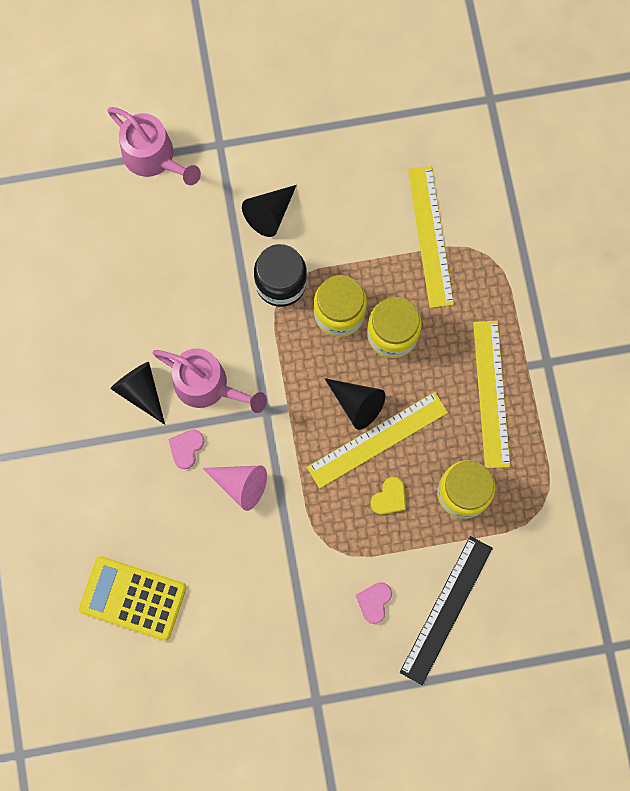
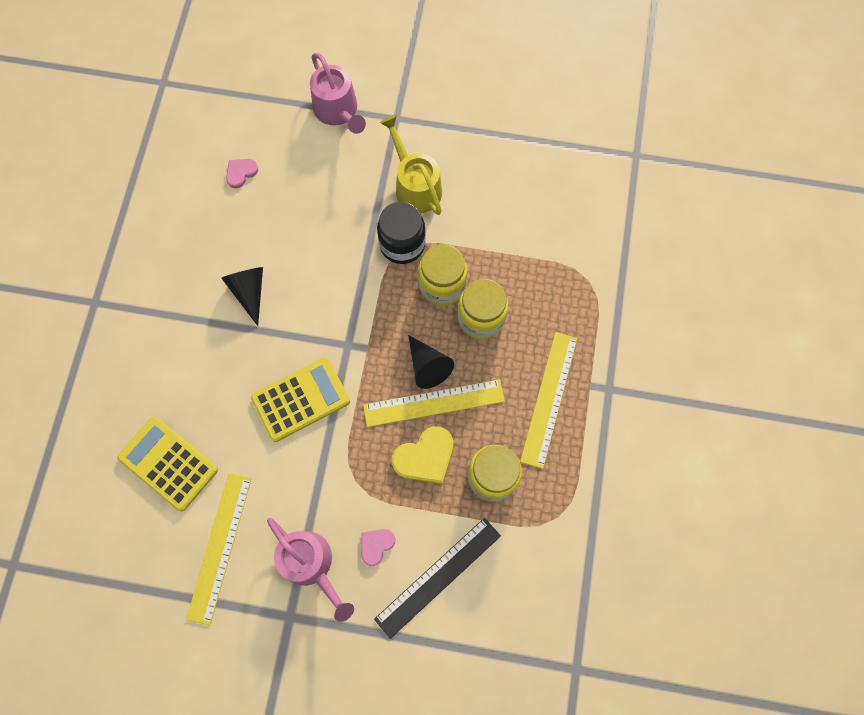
camera: 20 degrees right, 5 degrees down
(186, 448) = (267, 352): pink heart -> pink heart (241, 173)
(208, 385) = (307, 306): pink watering can -> pink watering can (311, 565)
(241, 485) = (301, 399): pink cone -> yellow calculator
(269, 214) = (415, 186): black cone -> yellow watering can
(389, 497) = (425, 457): yellow heart -> yellow heart, size x1.70
(430, 236) = (544, 248): yellow ruler -> yellow ruler (220, 547)

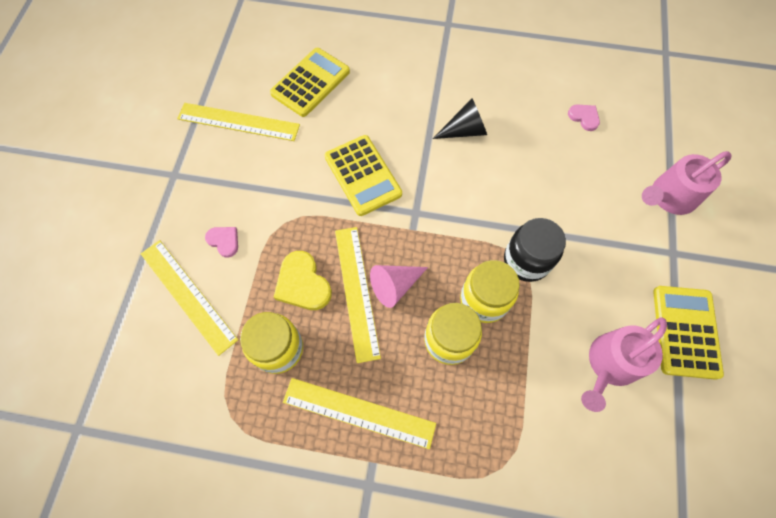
camera: 90 degrees right, 5 degrees down
(311, 565) = (214, 189): pink watering can -> pink watering can (609, 365)
(415, 186) = (595, 272): yellow watering can -> none
(427, 366) = (395, 286): black cone -> pink cone
(438, 577) = (188, 295): black ruler -> yellow ruler
(470, 123) = (685, 331): none -> yellow calculator

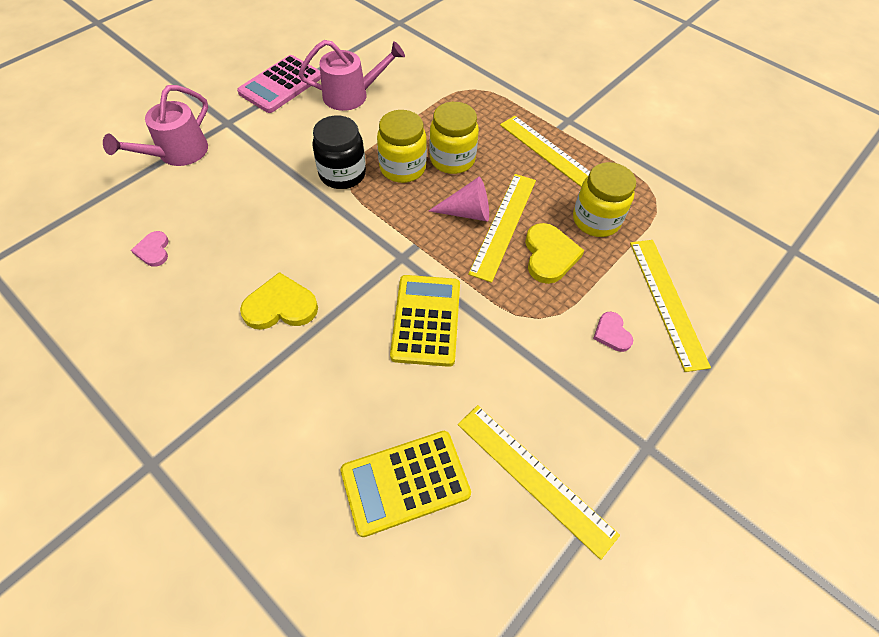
camera: 150 degrees left, 10 degrees down
(465, 130) = (280, 306): black cone -> yellow heart
(669, 197) = (177, 153): pink watering can -> pink watering can turned 120 degrees clockwise
(685, 331) = (281, 85): yellow calculator -> pink calculator

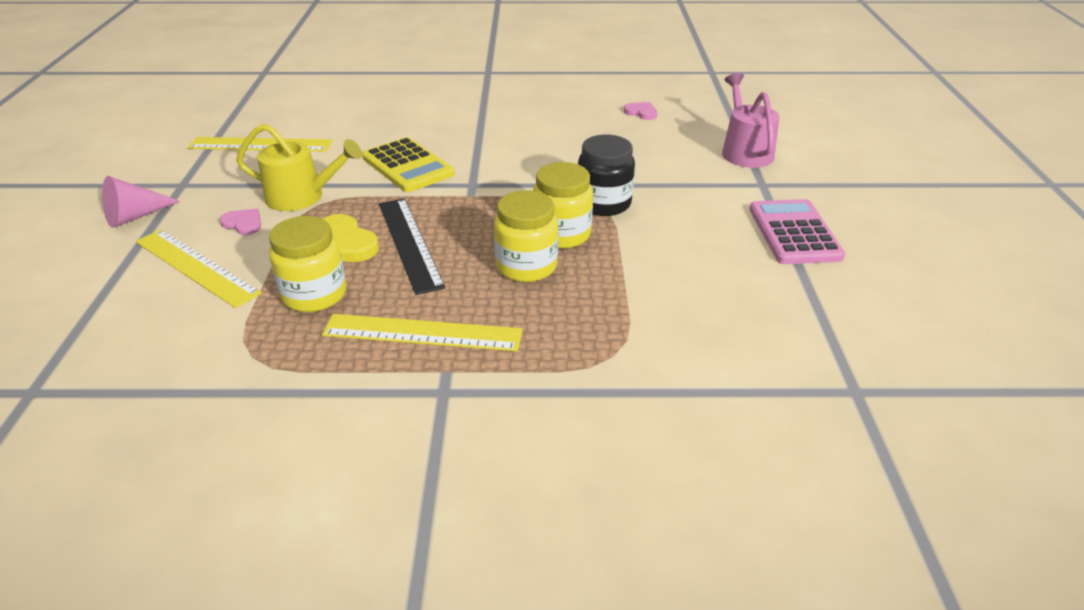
camera: 140 degrees right, 20 degrees down
(280, 306) = (517, 130): yellow heart -> none
(352, 95) = (718, 264): pink watering can -> none
(405, 482) = (343, 115): yellow calculator -> none
(467, 212) = (455, 235): pink cone -> pink cone (135, 216)
(503, 225) = (409, 243): yellow ruler -> black ruler
(545, 338) = (302, 197): none -> yellow watering can

